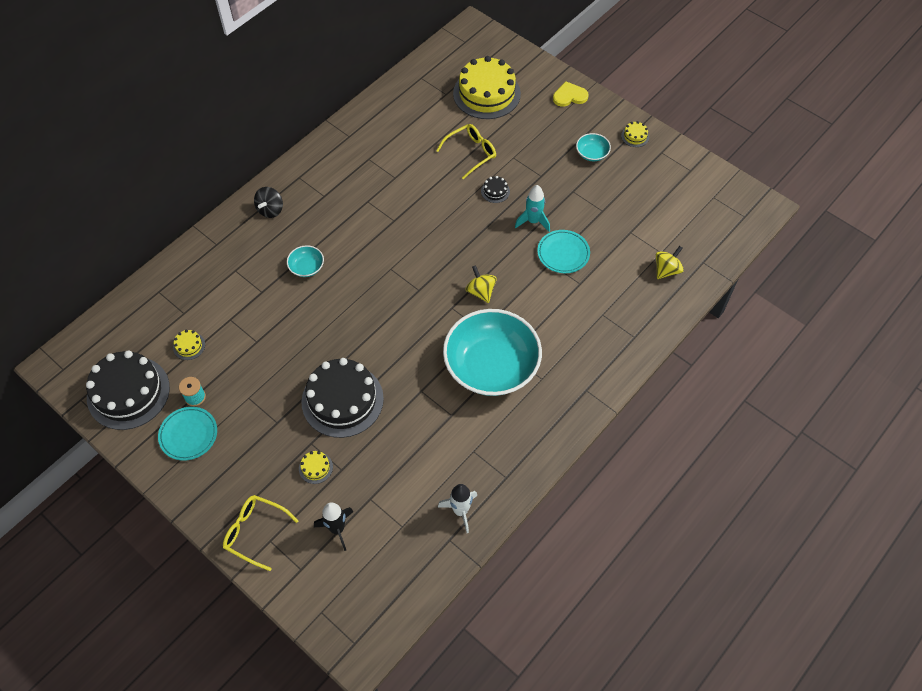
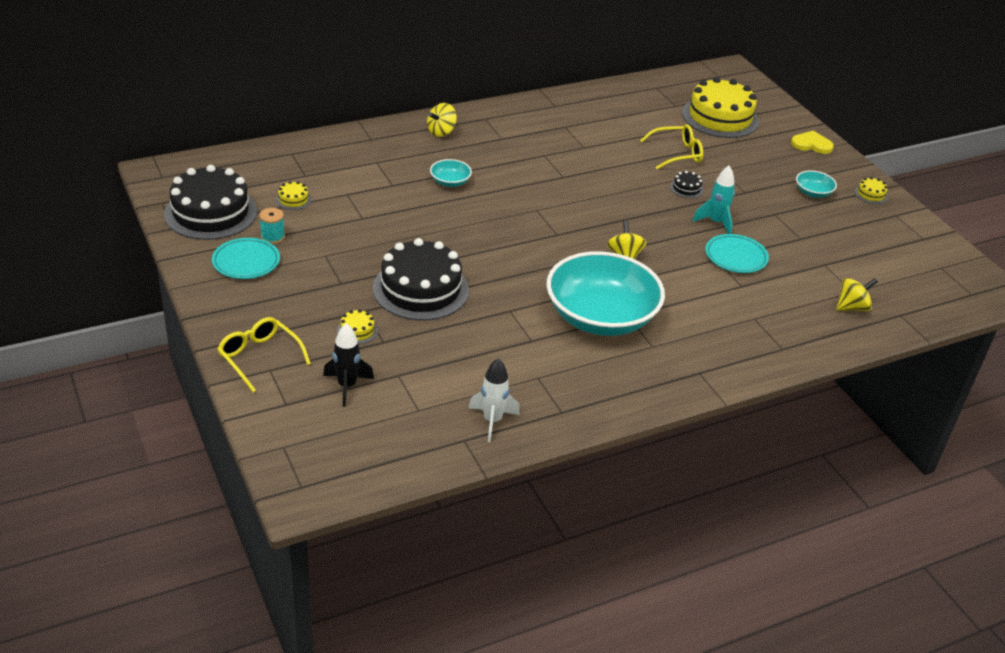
camera: 20 degrees right, 20 degrees down
(270, 210) = (441, 132): black spinning top -> yellow spinning top

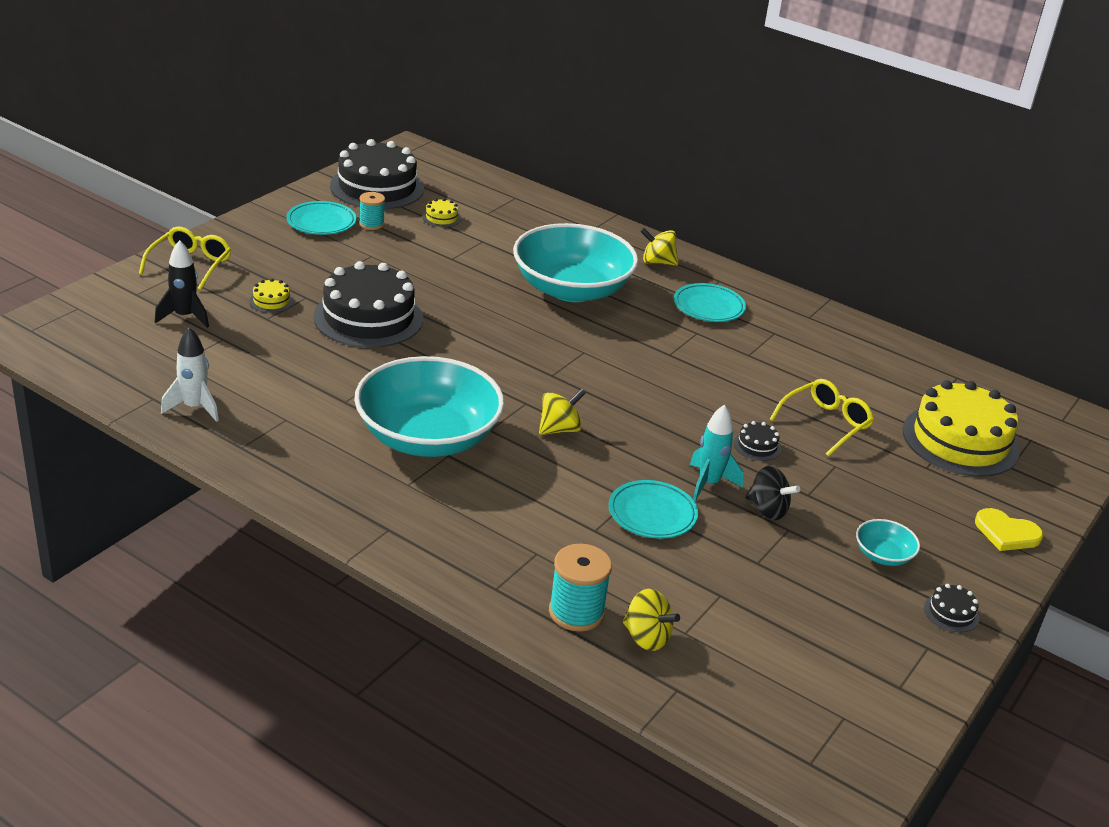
camera: 60 degrees right, 5 degrees down
(450, 182) = (571, 289): turquoise bowl -> turquoise bowl, size x2.46
(515, 137) = (708, 307): none -> turquoise plate
(677, 153) = (825, 423): yellow glasses -> yellow glasses turned 90 degrees counterclockwise
(752, 213) = (767, 510): none -> black spinning top
(811, 144) = (1006, 533): yellow heart -> yellow heart turned 135 degrees clockwise
(818, 325) = (576, 612): none -> turquoise spool
(871, 194) = (951, 613): yellow cake -> black cake

